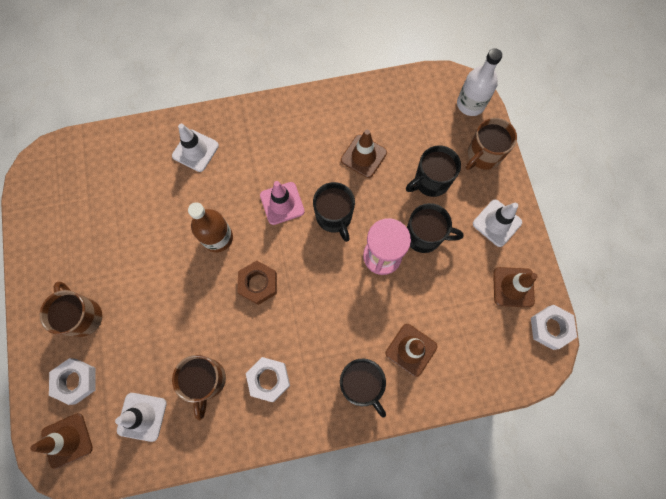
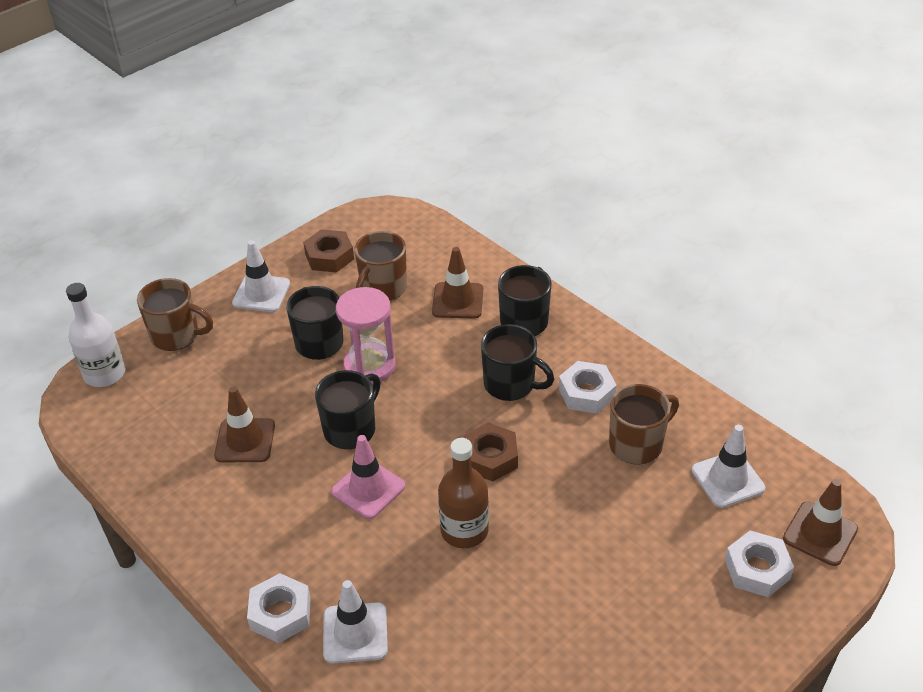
camera: 120 degrees left, 30 degrees down
(83, 316) = (682, 615): brown mug -> brown mug (382, 288)
(430, 181) = (242, 365): black mug -> black mug (510, 384)
(513, 287) = (329, 256): brown traffic cone -> brown nut
(550, 328) = (354, 219): white nut -> white nut (280, 613)

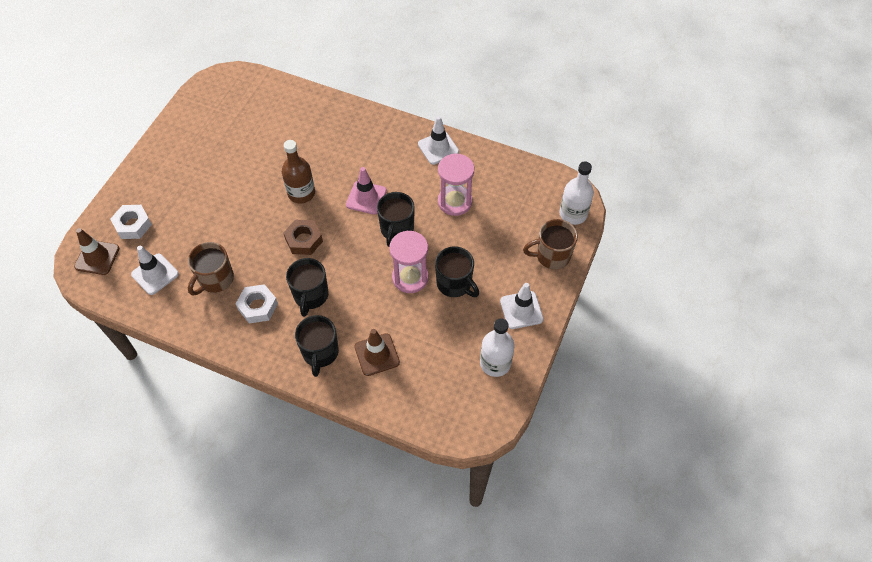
camera: 155 degrees right, 15 degrees up
(245, 441) = (455, 202): brown traffic cone -> pink hourglass
(280, 613) = (375, 124): white nut -> none
(329, 256) = (495, 363): brown nut -> white bottle
(355, 633) = (334, 128): white traffic cone -> white traffic cone (438, 148)
(382, 288) = (437, 346): brown mug -> none
(510, 384) = (310, 296): black mug -> black mug turned 90 degrees counterclockwise

